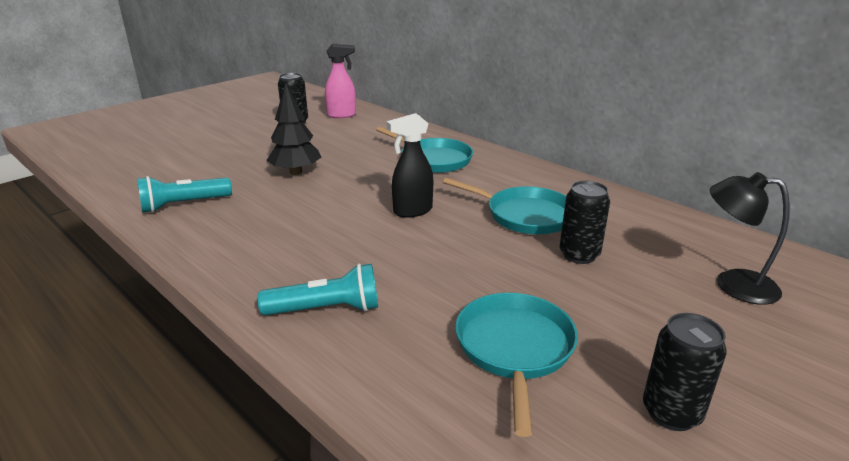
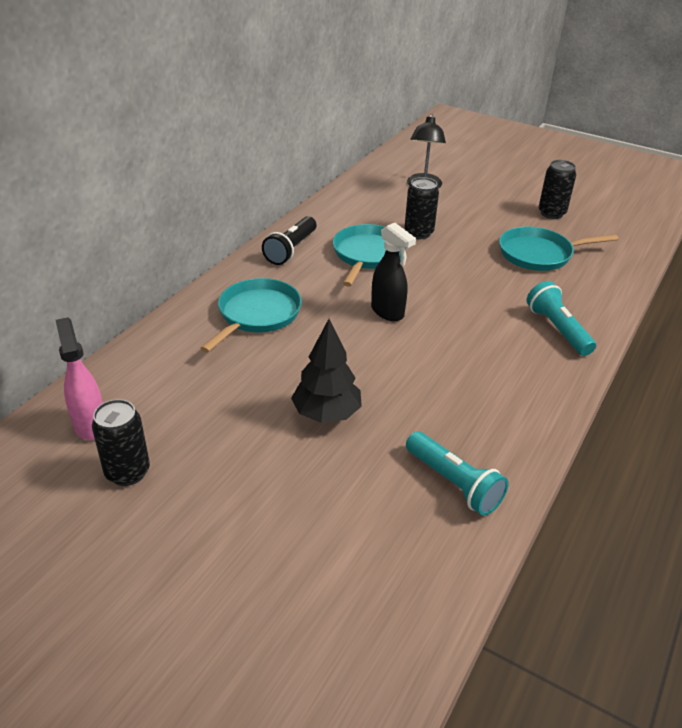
camera: 105 degrees left, 10 degrees up
(539, 180) = (291, 249): none -> black flashlight

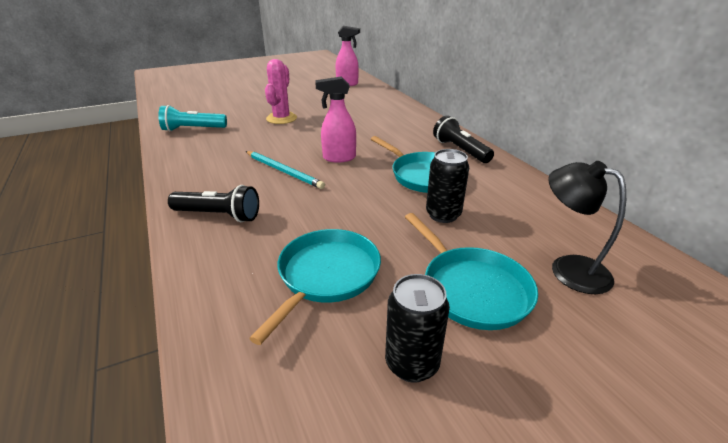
camera: 125 degrees right, 5 degrees down
(127, 472) = (311, 85): black can -> none
(257, 314) = (387, 123): turquoise pan -> turquoise pan (472, 289)
(326, 414) = (281, 118): black tree -> pink cactus
(388, 312) = (338, 158): black spray bottle -> pink spray bottle
(454, 333) = (283, 171): none -> turquoise pencil
(557, 329) = (218, 215): turquoise flashlight -> black flashlight

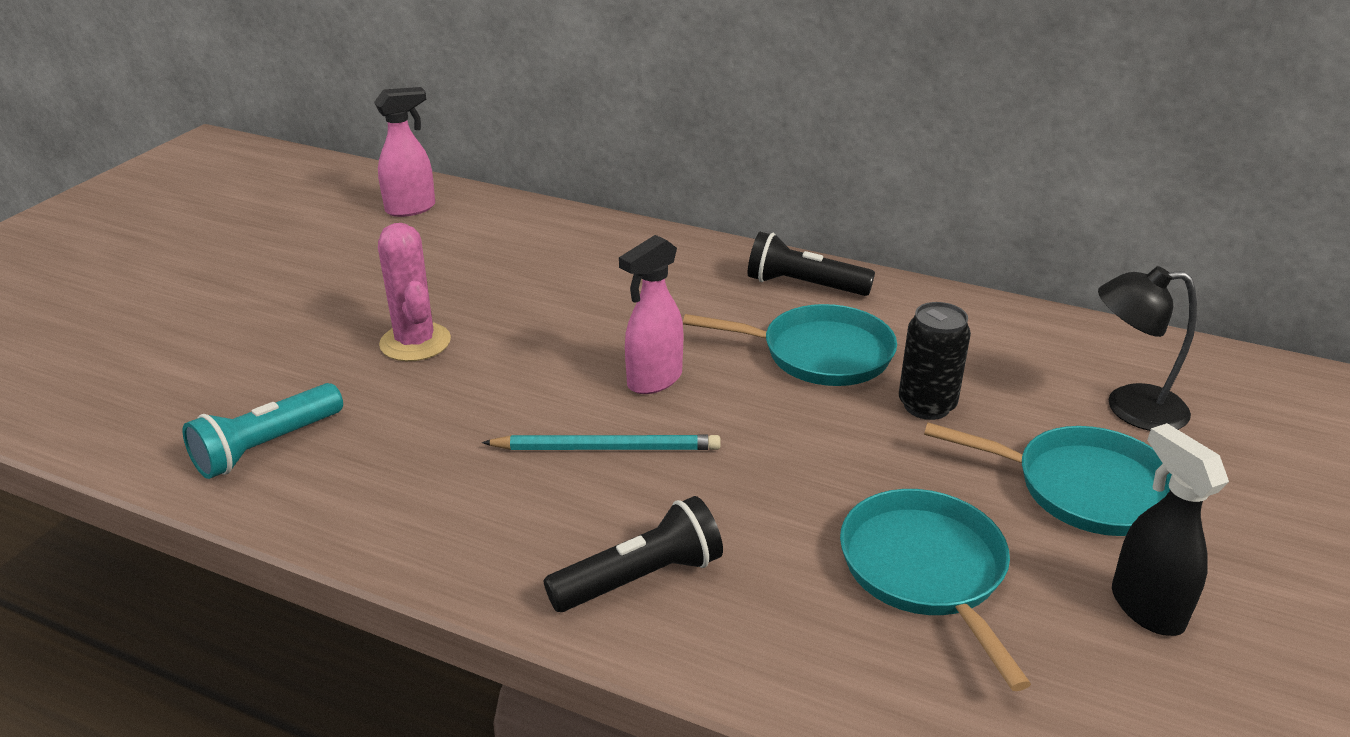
camera: 40 degrees left, 0 degrees up
(412, 363) = (1145, 607): black can -> black spray bottle

